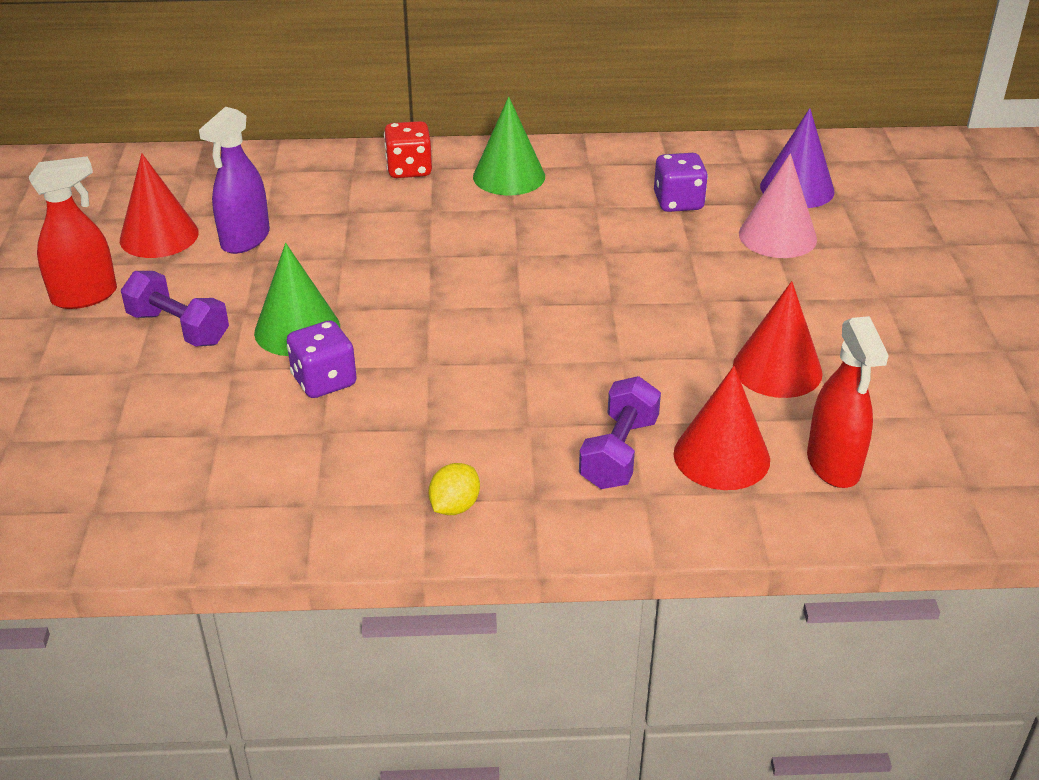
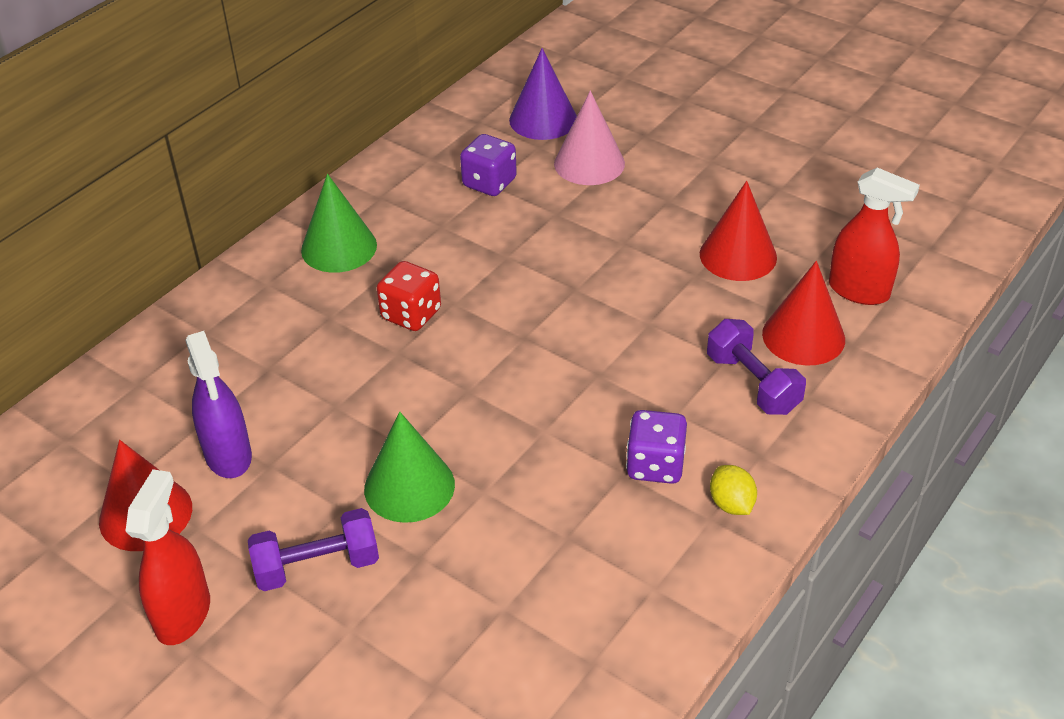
camera: 50 degrees left, 5 degrees up
(324, 381) = (500, 504): purple dice -> purple dice (655, 465)
(409, 169) = (251, 298): red dice -> red dice (411, 314)

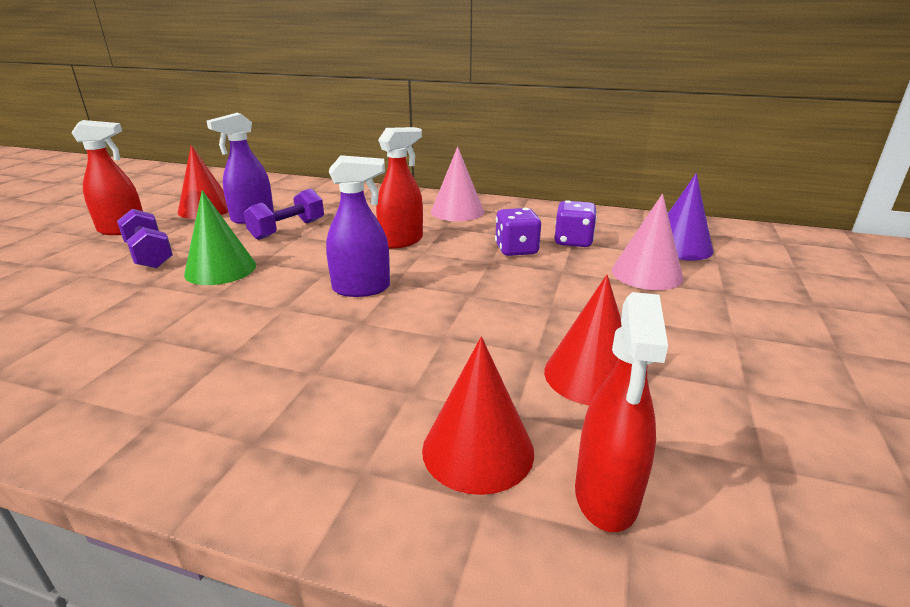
camera: 70 degrees right, 15 degrees down
(339, 247) = (457, 211): green cone -> pink cone
(411, 314) = (401, 241): red dice -> red spray bottle
(526, 365) = (361, 288): none -> purple spray bottle
(655, 465) = (238, 370): purple dice -> purple dice (516, 250)
(731, 504) = (173, 430): yellow lemon -> none
(752, 384) = (374, 418): purple dumbbell -> purple dumbbell (288, 229)

